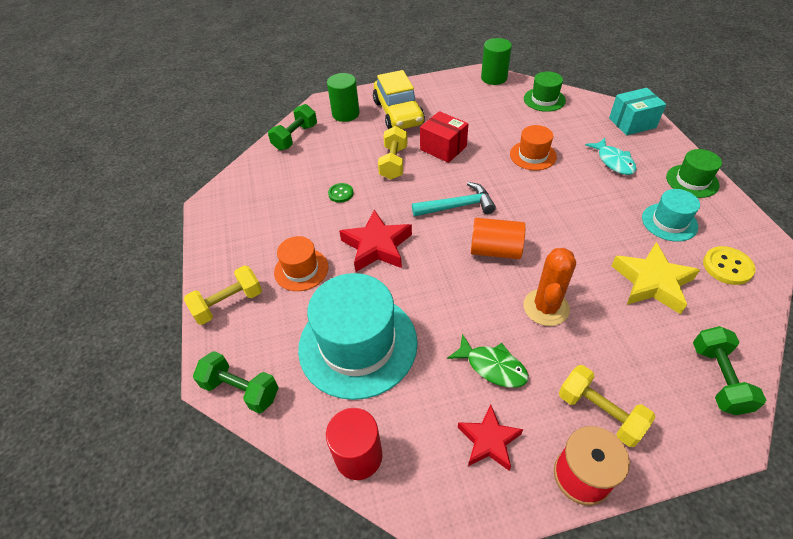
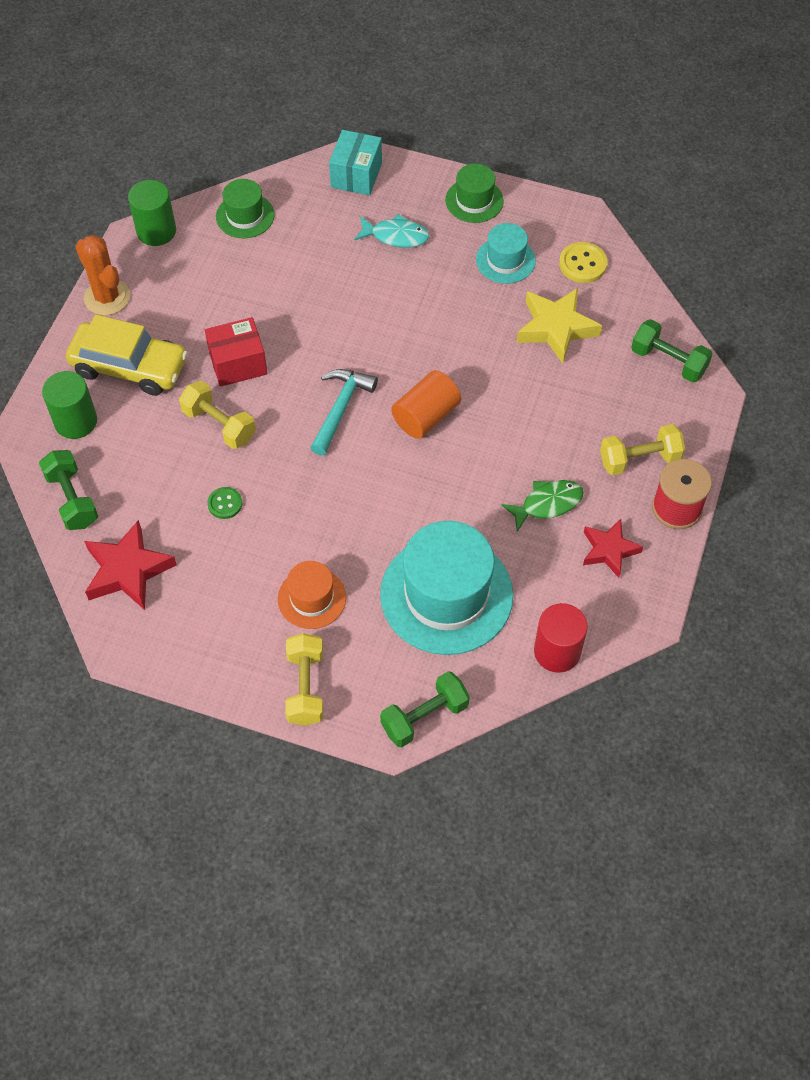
camera: 60 degrees left, 10 degrees up
(377, 246) = (336, 512): red star -> red star (127, 570)
(533, 155) = (325, 293): orange hat -> none
(546, 307) = (520, 423): orange cactus -> orange cactus (107, 297)

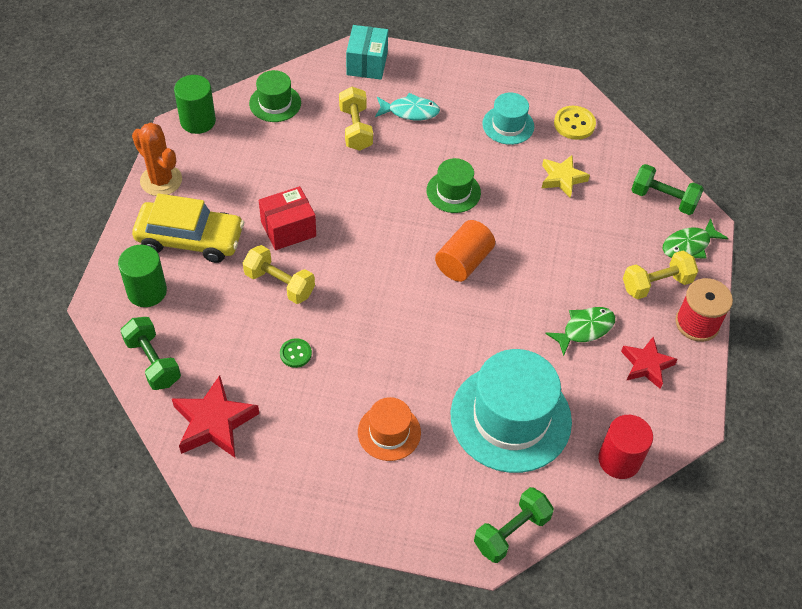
camera: 10 degrees left, 5 degrees down
(305, 687) = (397, 515): yellow dumbbell -> yellow dumbbell (355, 129)
(340, 408) = (387, 261): turquoise hammer -> none
(474, 200) = (472, 78): green hat -> green hat (453, 192)
(556, 328) = (562, 178): yellow star -> yellow star, size x0.67
(686, 418) = (689, 245): none -> green fish

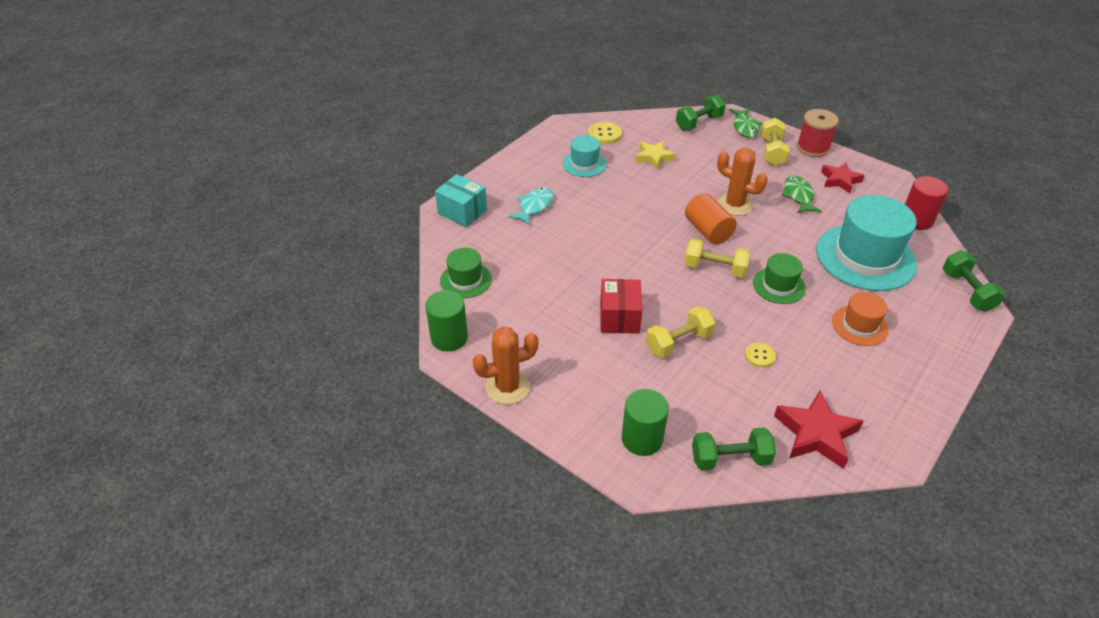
camera: 60 degrees left, 10 degrees down
(190, 239) = (594, 387): yellow car -> none
(295, 354) = (760, 356): green button -> yellow button
(355, 129) = (531, 242): yellow dumbbell -> yellow dumbbell (714, 268)
(453, 192) = (634, 212): green hat -> green hat (778, 285)
(526, 273) = (734, 205): none -> orange cactus

